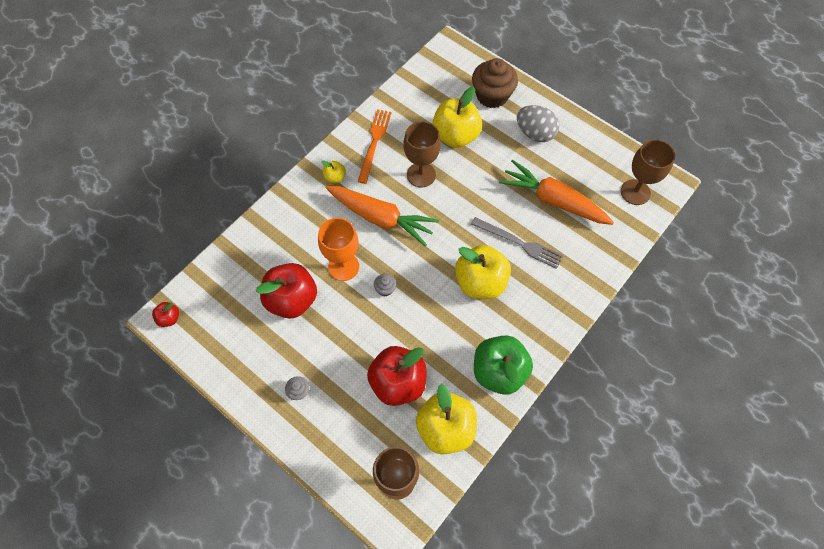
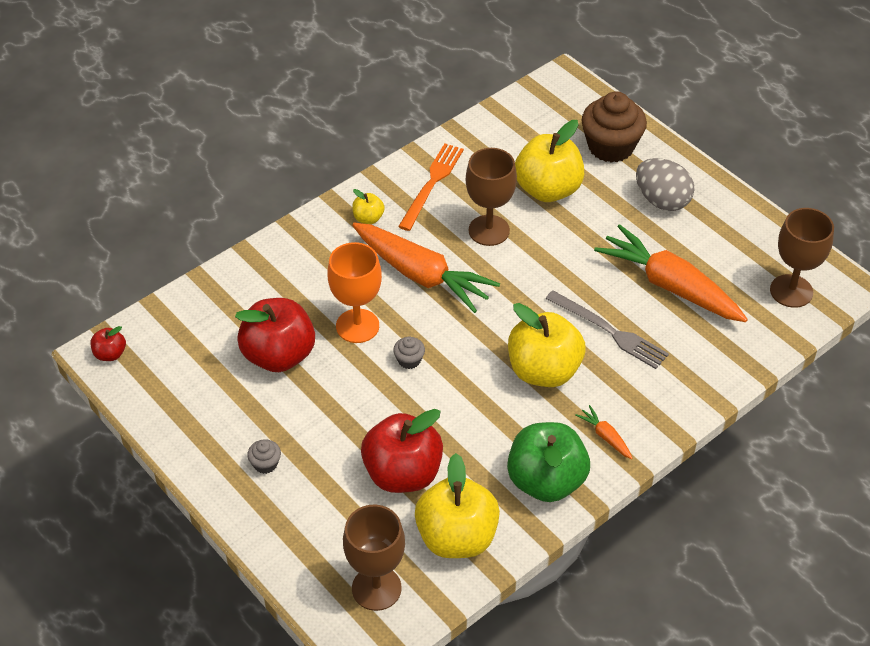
camera: 10 degrees right, 15 degrees down
(532, 328) = (605, 436): none -> orange carrot

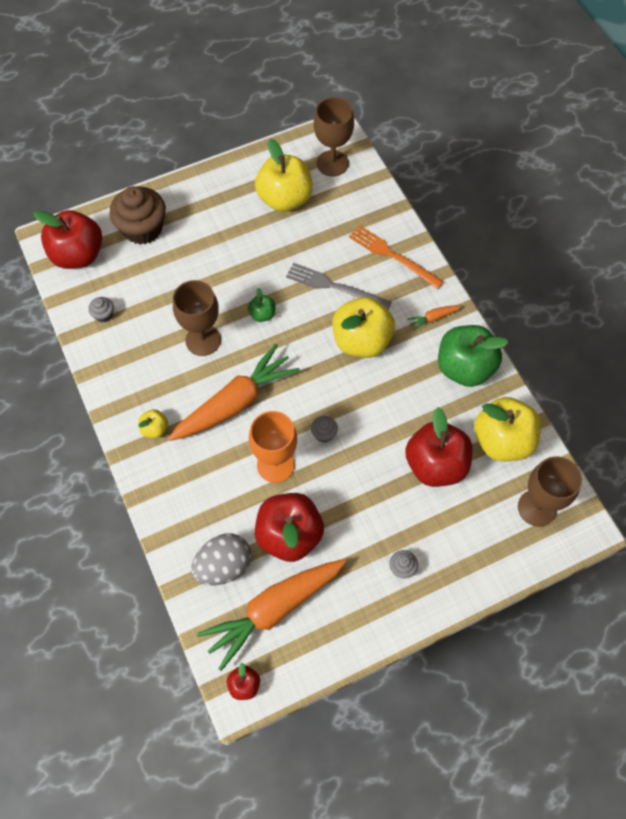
camera: 75 degrees left, 15 degrees up
(431, 184) = (133, 370): orange fork -> orange fork (393, 256)
(488, 145) = (103, 315): none -> grey cupcake
(542, 273) = (262, 314): none -> green apple
(548, 189) = (173, 286): yellow apple -> yellow apple (285, 199)
(553, 106) = (78, 255): none -> red apple
(608, 331) = (335, 287): grey fork -> grey fork turned 120 degrees counterclockwise
(662, 200) = (215, 213): grey egg -> grey egg (224, 566)
(670, 286) = (303, 234): orange carrot -> orange carrot (274, 609)

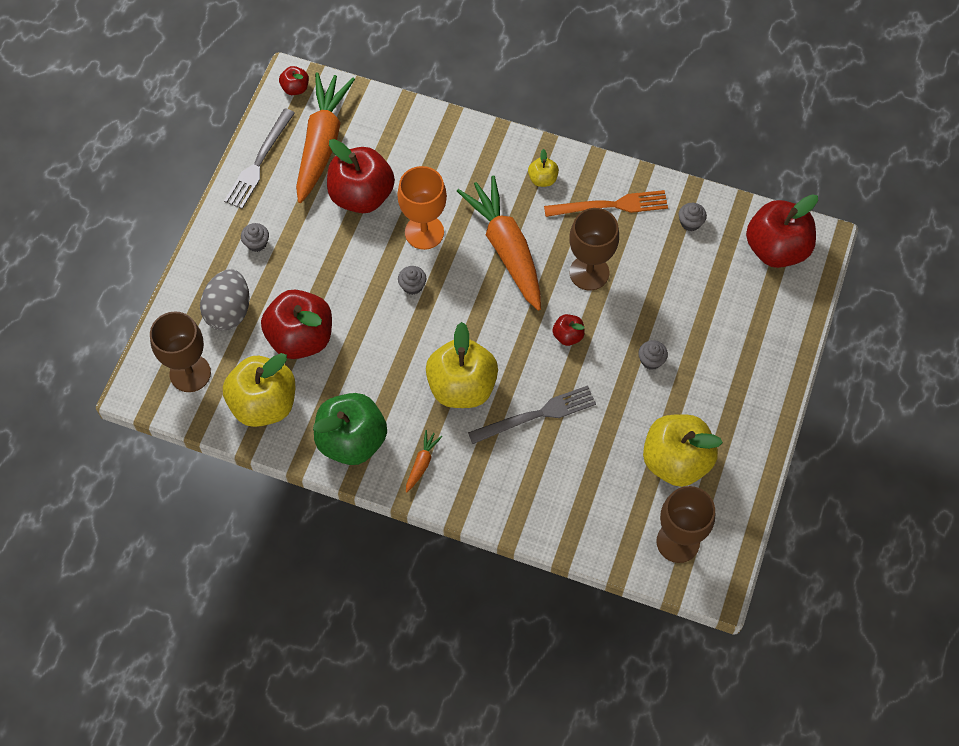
camera: 135 degrees right, 0 degrees up
(142, 228) = (758, 318): brown cupcake -> none
(224, 566) = (386, 139): grey egg -> grey egg (229, 311)
(231, 259) = (651, 360): none -> grey cupcake
(235, 402) = (506, 249): orange carrot -> orange carrot turned 150 degrees clockwise
(262, 314) = (568, 336): green apple -> red apple
(336, 640) = (259, 161): none -> grey fork
(393, 256) = (517, 493): orange fork -> orange fork (610, 205)

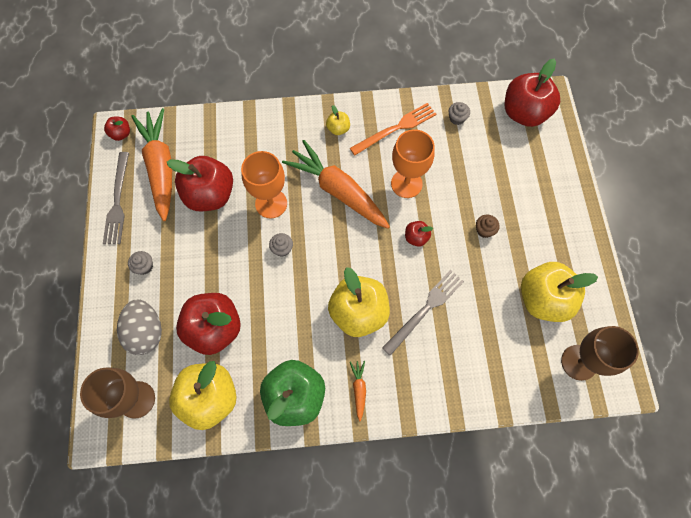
camera: 25 degrees left, 5 degrees up
(589, 272) = (406, 183): brown goblet -> orange goblet
(651, 360) = (484, 230): grey cupcake -> brown cupcake

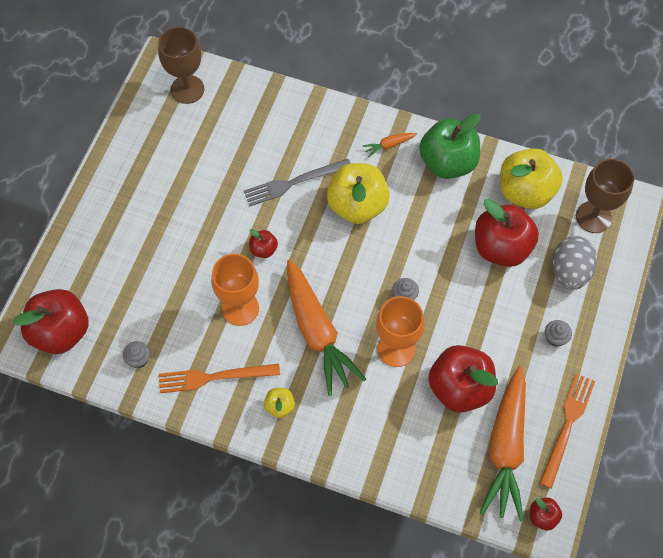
camera: 155 degrees left, 5 degrees down
(117, 200) = (567, 427): grey fork -> orange fork
(359, 389) = (389, 145): orange carrot -> orange carrot turned 45 degrees clockwise
(484, 230) = (192, 228): brown cupcake -> none
(543, 299) = (181, 147): yellow apple -> none

